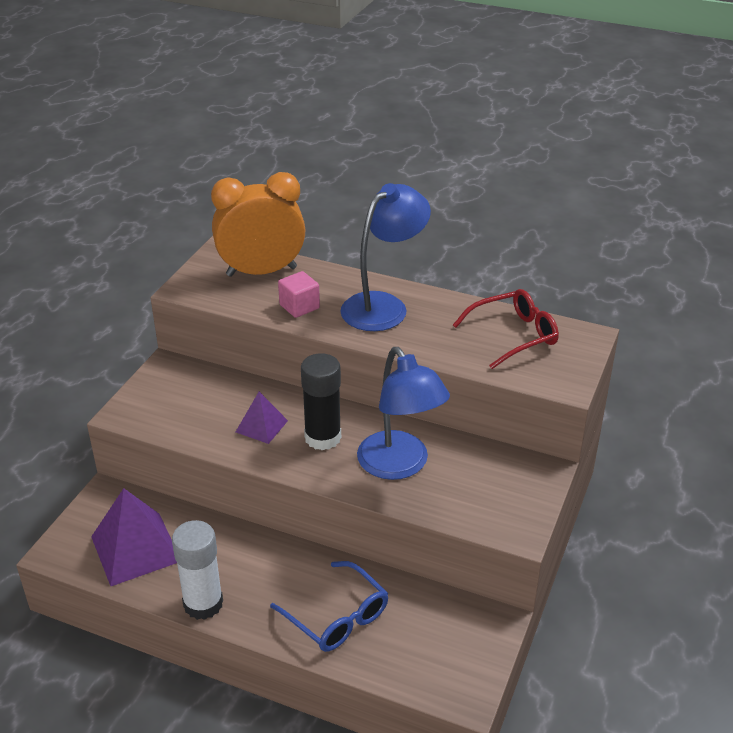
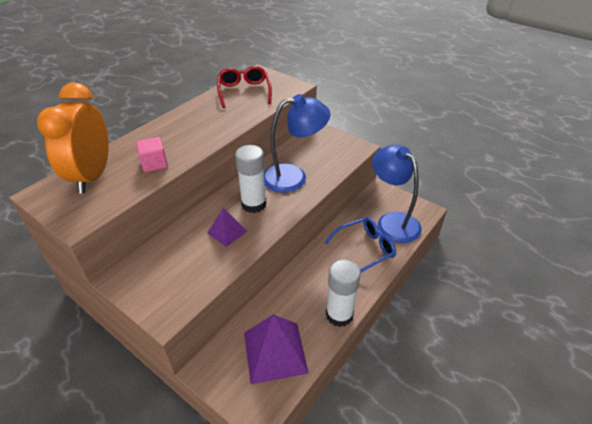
camera: 75 degrees left, 5 degrees up
(323, 437) = (253, 204): black glue stick -> white glue stick
(383, 306) = (181, 129): blue lamp -> blue lamp (392, 221)

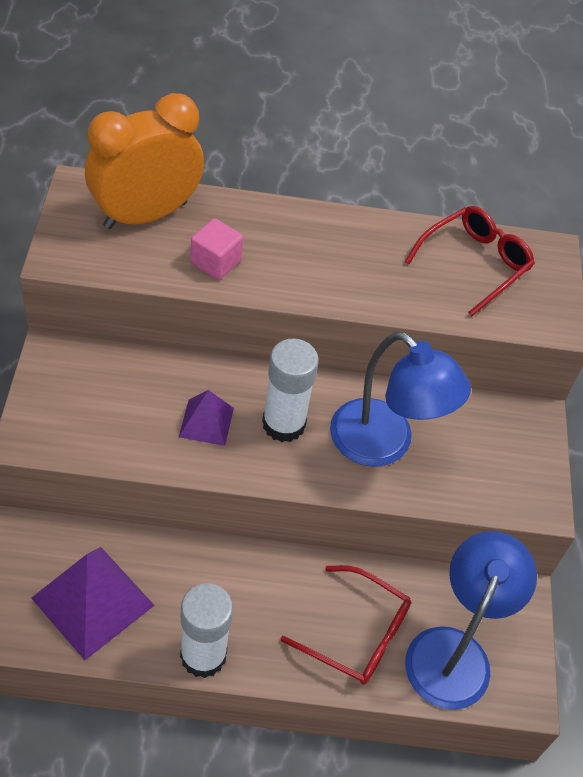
camera: 50 degrees right, 10 degrees up
(364, 249) = (356, 633): blue glasses -> red glasses

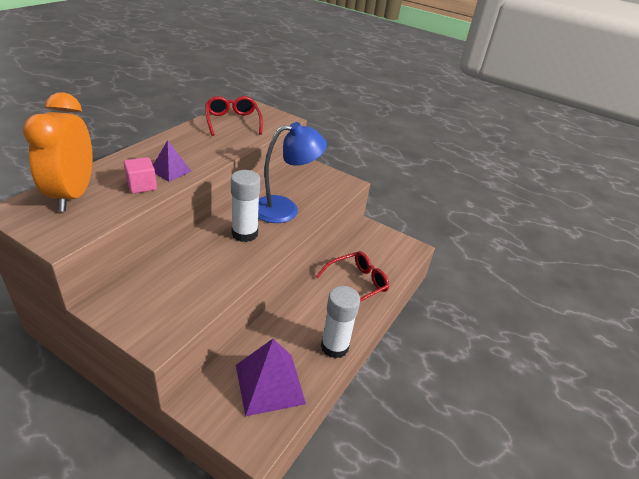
camera: 60 degrees left, 15 degrees down
(206, 422) = (218, 260): purple pyramid -> purple pyramid (170, 170)
(454, 651) = (383, 258): blue lamp -> none

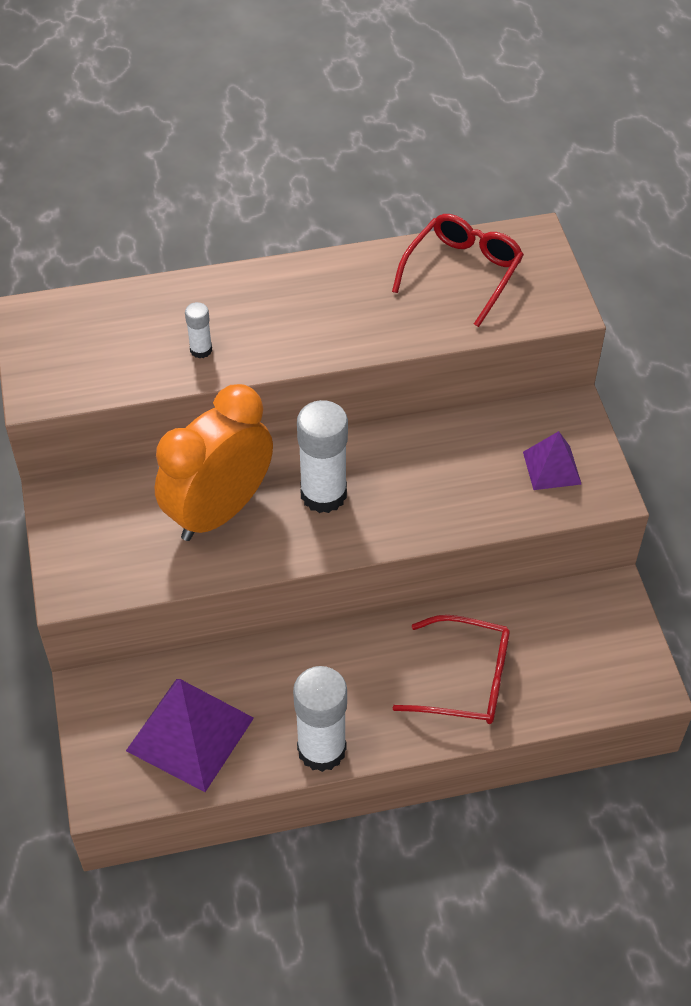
camera: 50 degrees right, 15 degrees up
(73, 195) = (109, 323): orange clock -> orange clock (219, 511)
(141, 186) = (201, 350): pink cube -> white glue stick
(170, 170) = (263, 339): purple pyramid -> purple pyramid (552, 468)
(285, 209) = (431, 483): blue lamp -> none

